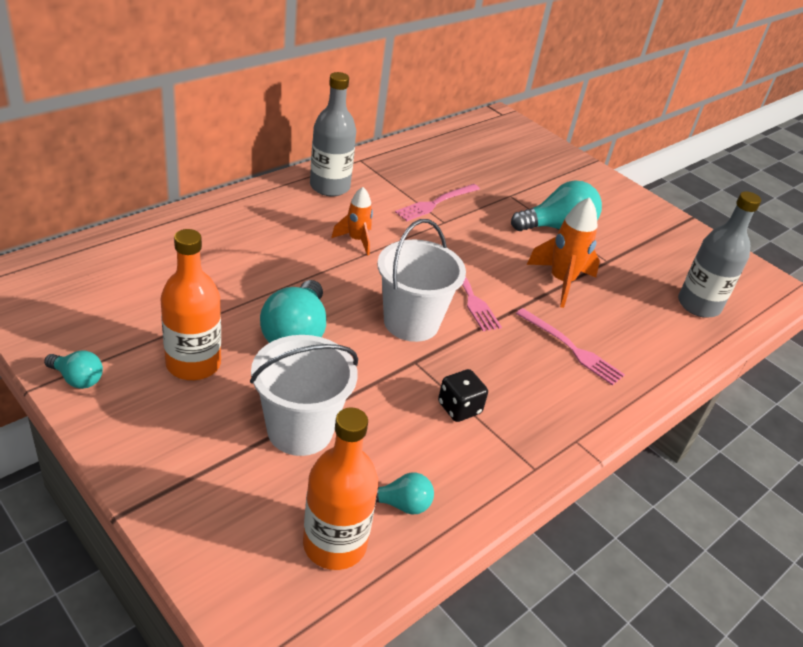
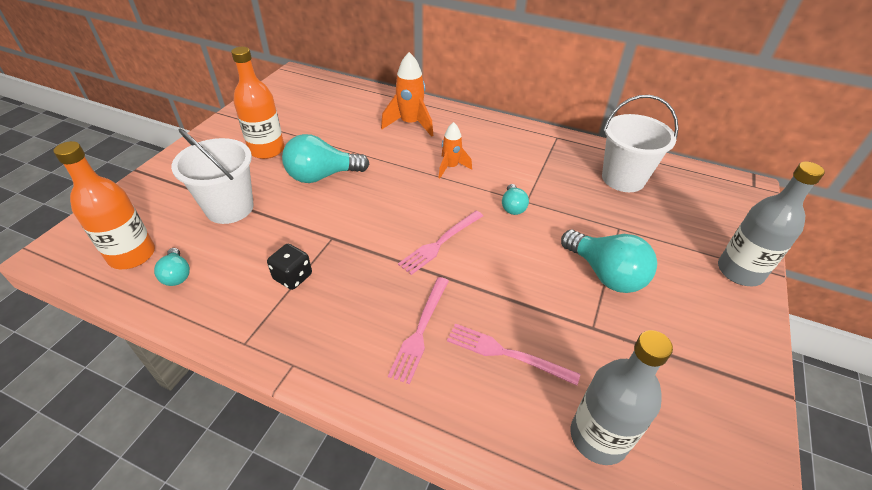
camera: 70 degrees right, 5 degrees up
(77, 379) = (232, 121): turquoise light bulb -> turquoise light bulb (512, 207)
(329, 187) = (503, 136): grey bottle -> grey bottle (739, 271)
(411, 322) = (376, 222): white bucket -> white bucket (623, 178)
(436, 203) = (548, 189): pink fork -> pink fork (507, 353)
(561, 282) = (517, 298): orange rocket -> orange rocket (410, 124)

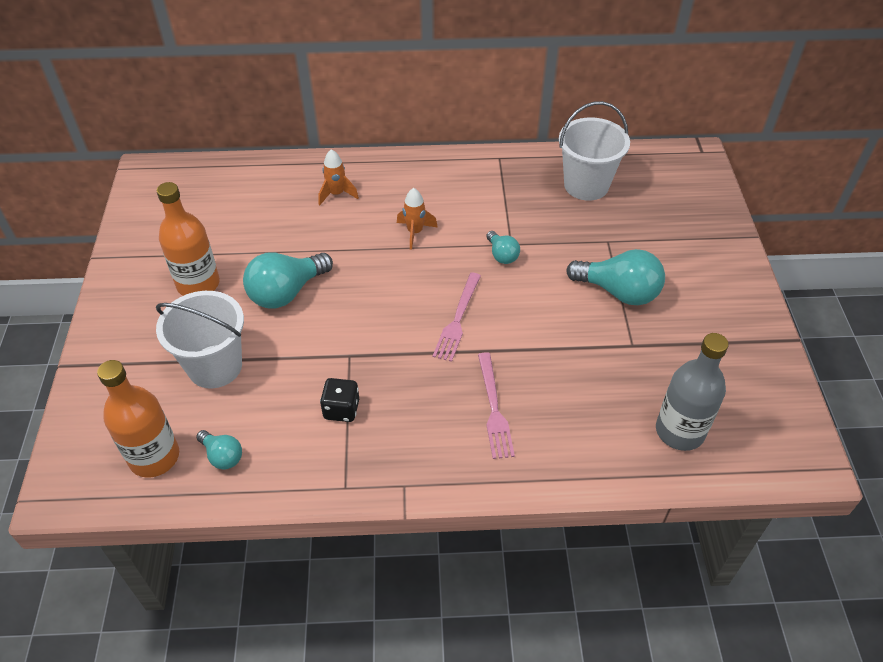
camera: 25 degrees left, 5 degrees up
(410, 124) = (336, 194): orange rocket -> orange rocket, size x0.63
(507, 353) = (577, 397): pink fork -> none
(739, 271) = (723, 246): grey bottle -> none

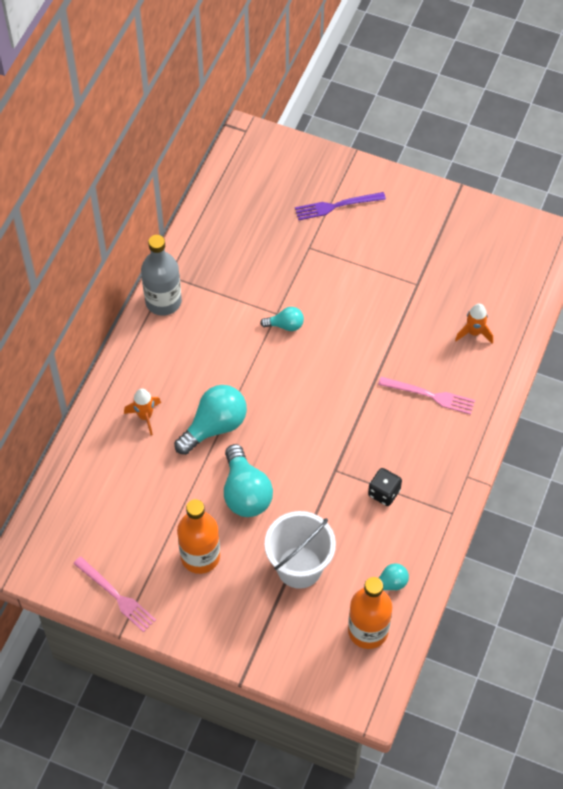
camera: 65 degrees left, 10 degrees up
(415, 232) = (226, 375): orange rocket -> orange rocket (474, 332)
(458, 319) = (336, 383): pink fork -> pink fork (116, 595)
(586, 185) = (239, 230): white bucket -> none
(618, 292) = (364, 267): turquoise light bulb -> turquoise light bulb (214, 426)
(675, 244) = (337, 206): none -> purple fork
(679, 431) = (500, 295): grey bottle -> grey bottle (163, 301)

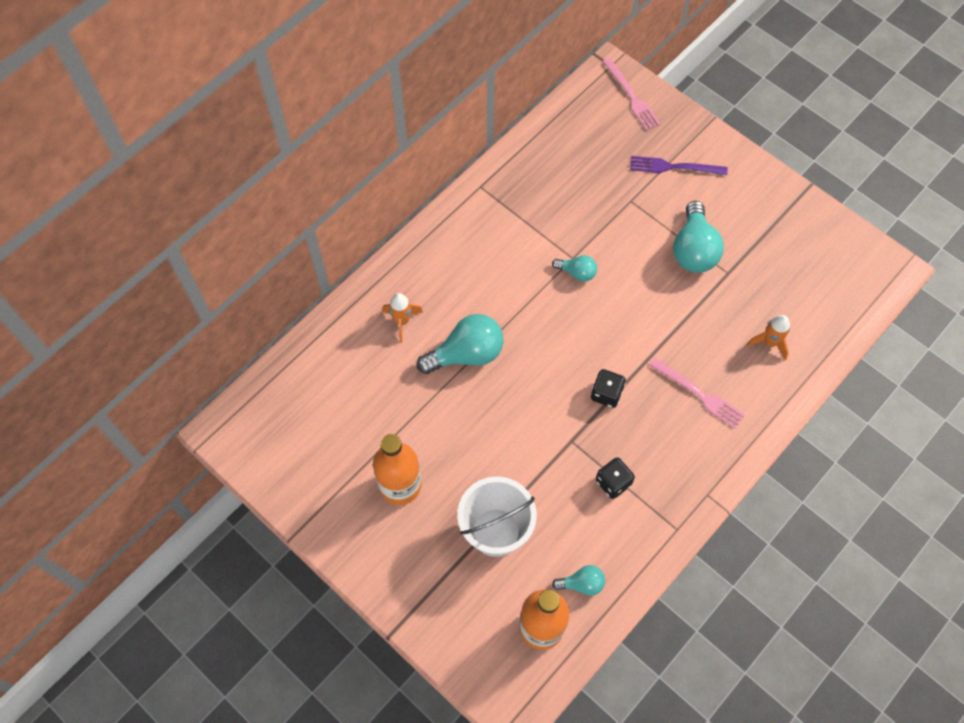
camera: 20 degrees right, 5 degrees up
(116, 595) = (301, 497): pink fork -> pink fork (631, 96)
(163, 301) = (465, 210): grey bottle -> none
(245, 493) = (471, 434): turquoise light bulb -> turquoise light bulb (693, 250)
(350, 421) = (606, 394): none -> black dice

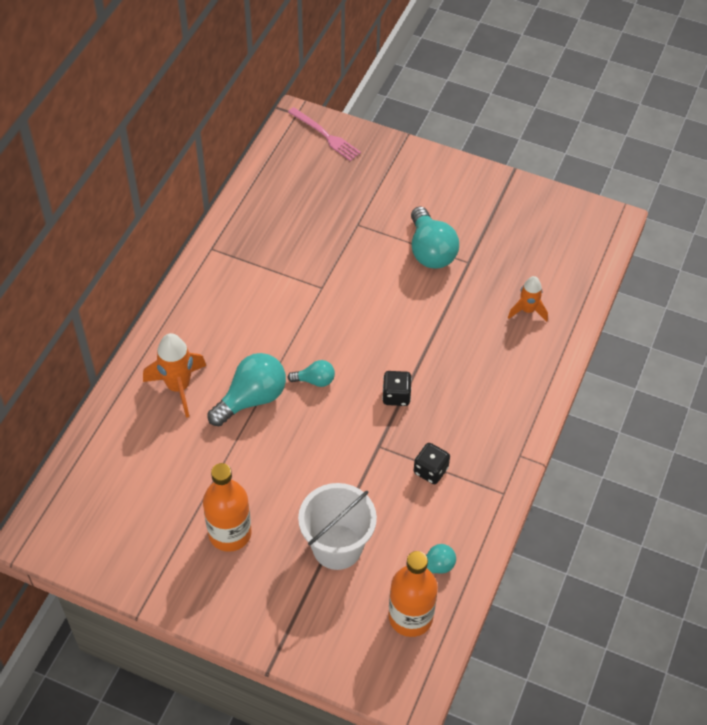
camera: 20 degrees left, 10 degrees down
(402, 321) = (178, 387): orange rocket -> orange rocket, size x1.58
(577, 273) = (330, 299): turquoise light bulb -> turquoise light bulb (315, 380)
(674, 167) = (387, 185): purple fork -> none
(699, 394) = (480, 372): pink fork -> none

